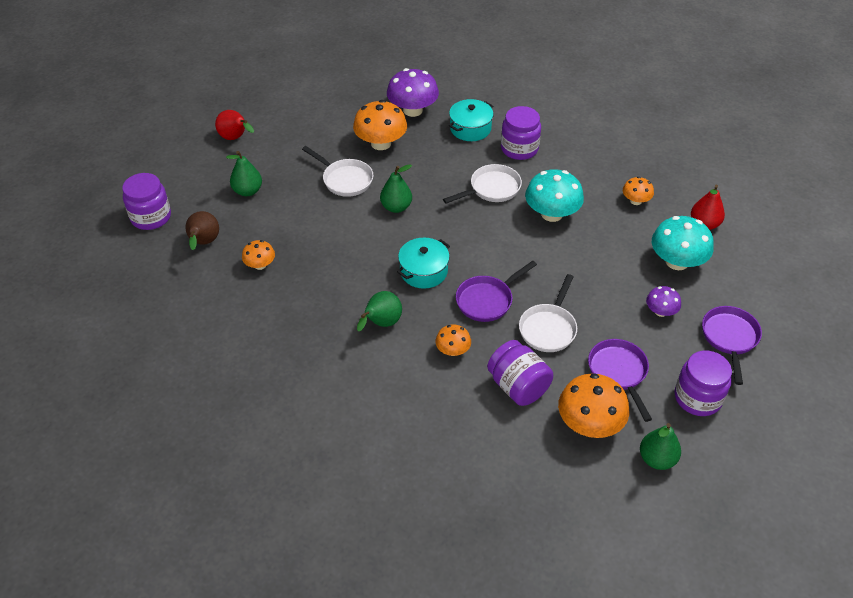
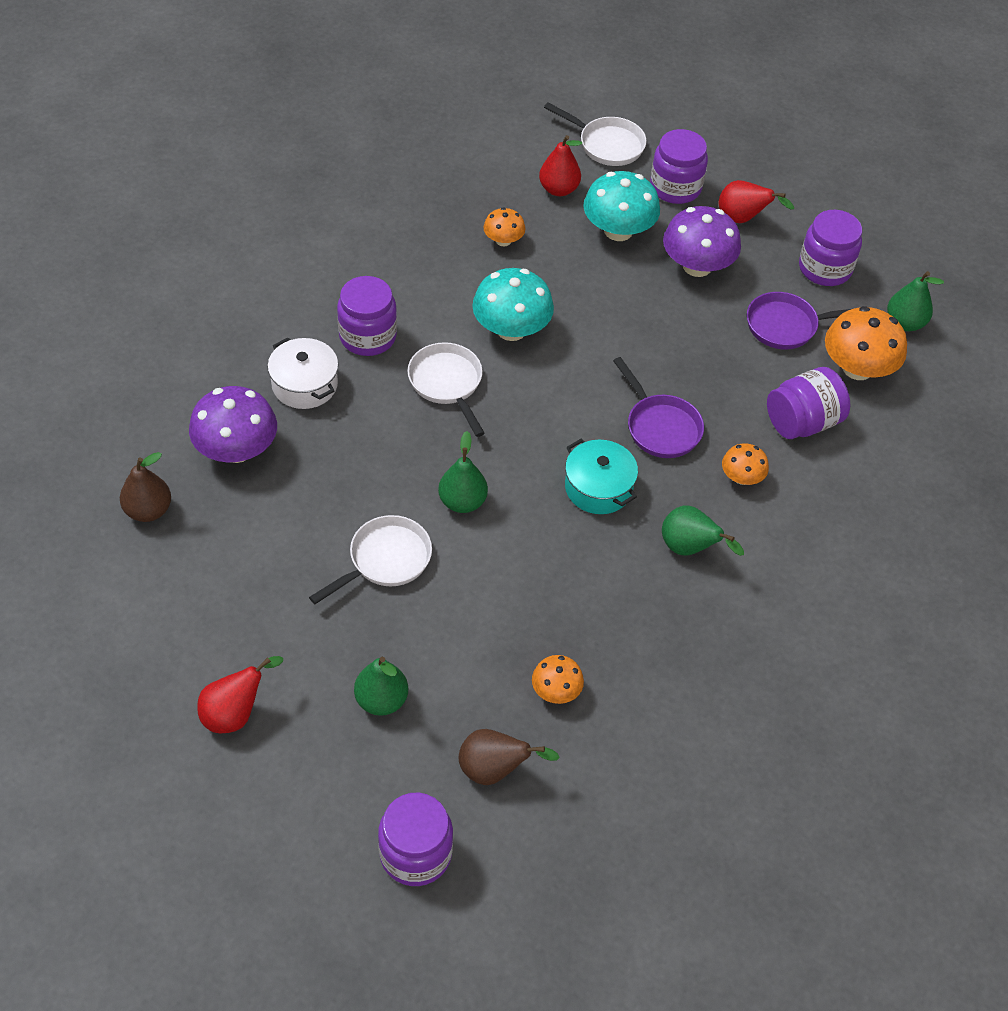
camera: 85 degrees left, 5 degrees up
(362, 86) = (148, 510): none -> brown pear
(381, 143) = (308, 502): orange mushroom -> none
(470, 128) = (304, 384): turquoise pot -> white pot
(548, 328) = (713, 375): white pan -> white pan (607, 145)
(660, 311) = (697, 266): purple mushroom -> purple mushroom, size x1.83
(729, 338) = (743, 219): purple pan -> red pear
(744, 292) = (675, 188): none -> purple jar

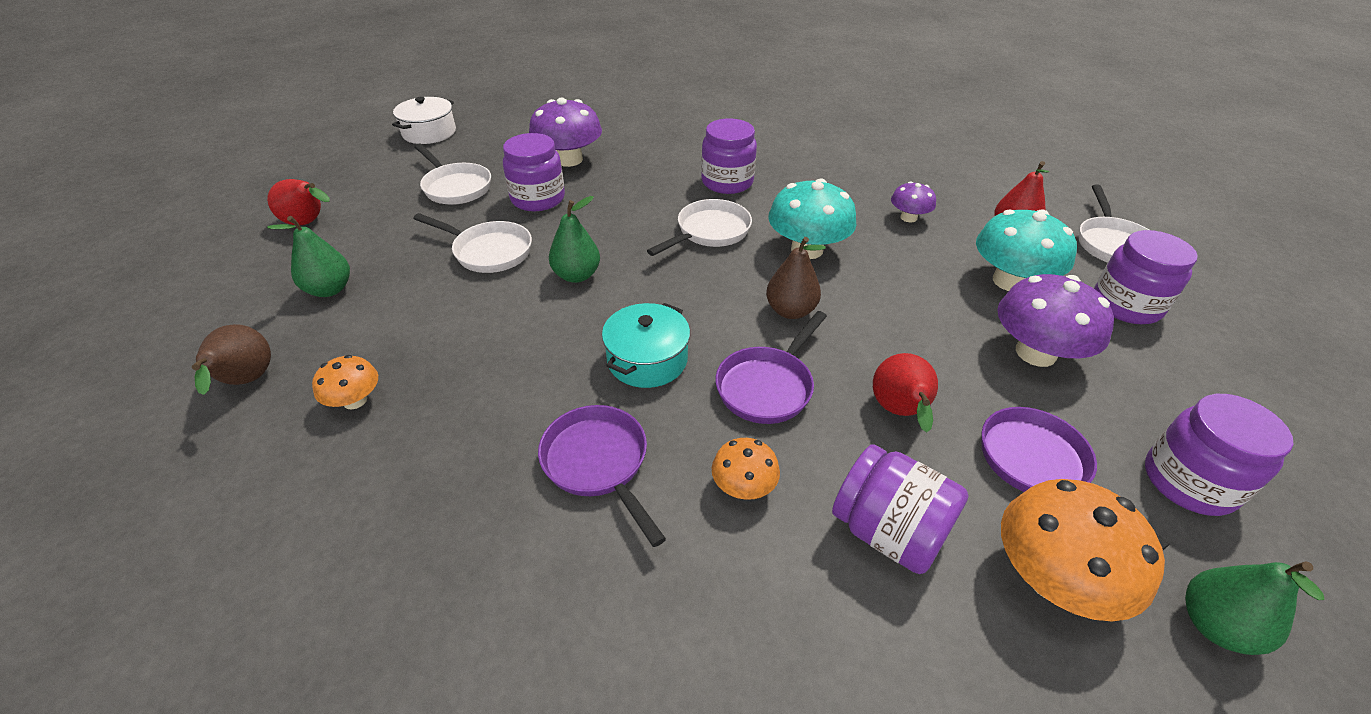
camera: 70 degrees right, 10 degrees down
(148, 510) = (493, 144): brown pear -> brown pear (790, 311)
(236, 566) = (455, 187): none -> white pan
(304, 384) = (653, 169): white pot -> white pot (429, 132)
(415, 854) = (147, 355): purple jar -> purple jar (538, 199)
(503, 240) = (908, 217): orange mushroom -> purple mushroom
(689, 548) = (598, 463): green pear -> purple pan
(743, 219) = (1158, 373): red pear -> red pear (899, 412)

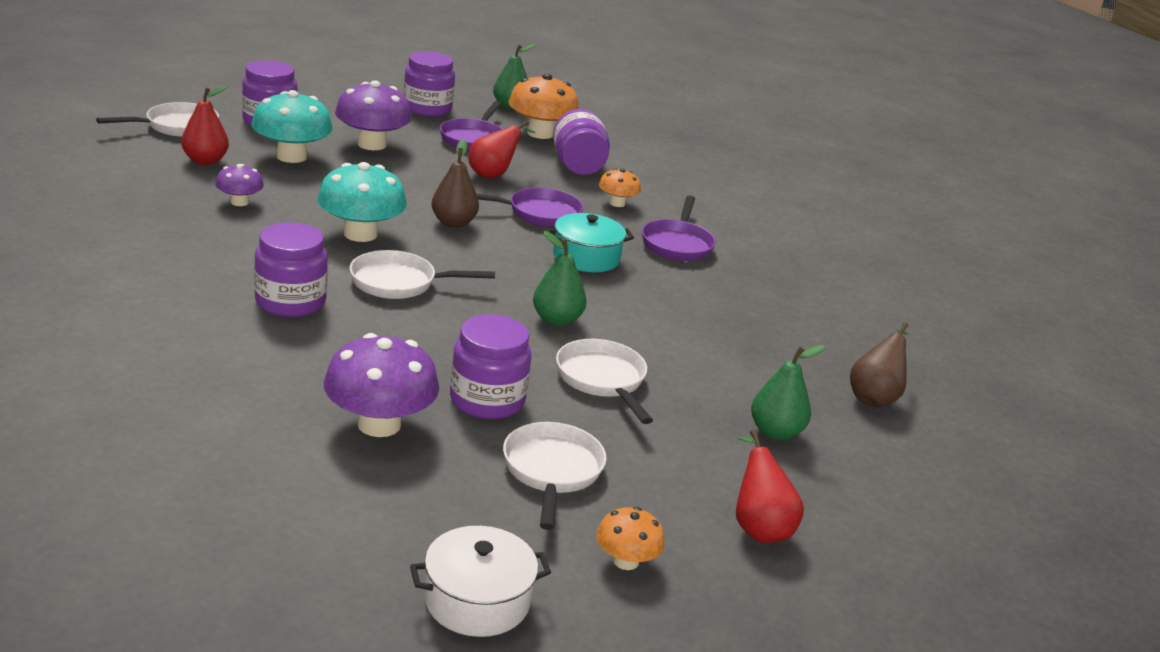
camera: 140 degrees left, 15 degrees down
(355, 400) = (798, 343): orange mushroom -> orange mushroom (626, 561)

